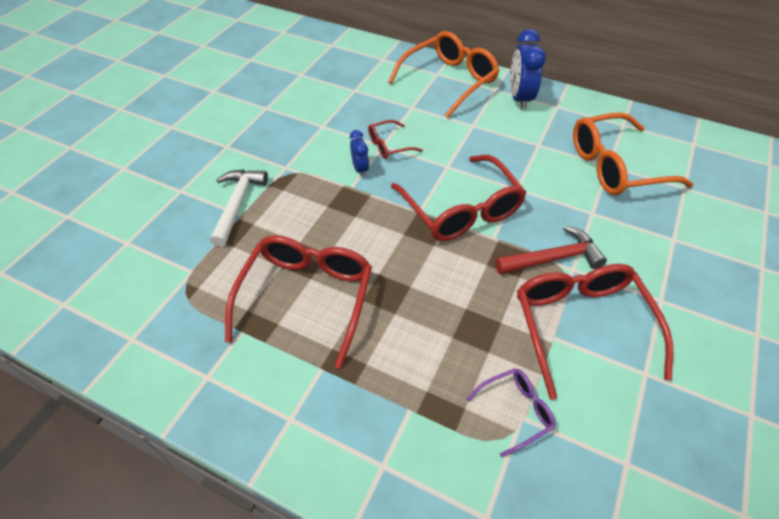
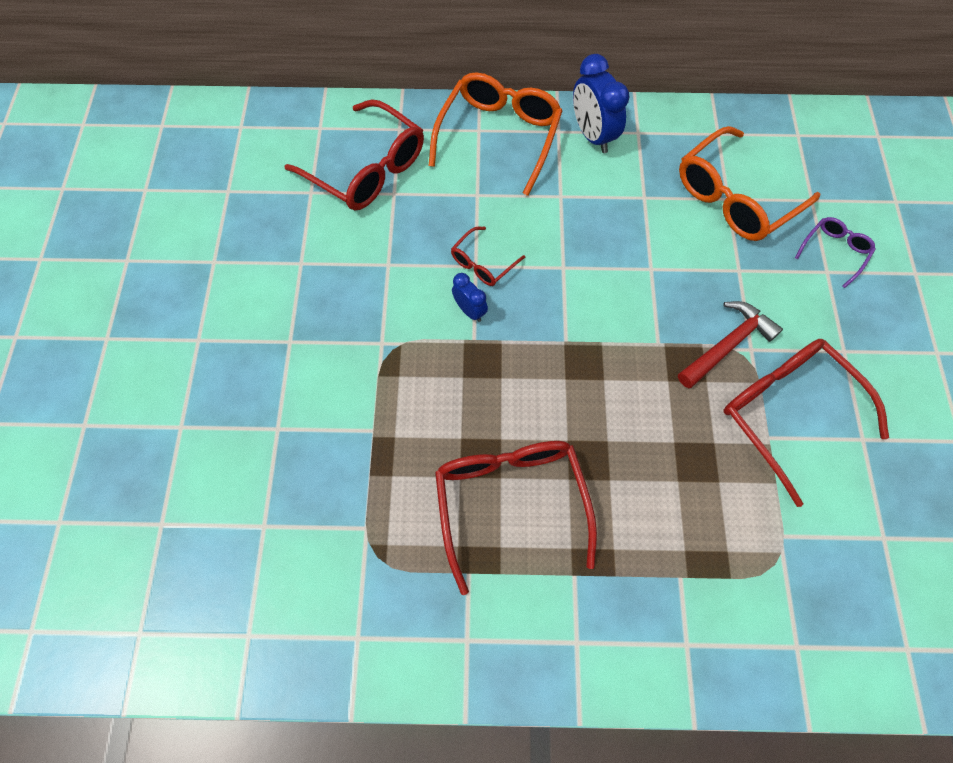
camera: 25 degrees left, 15 degrees up
(237, 204) = (359, 418): white hammer -> none
(461, 210) = (608, 321): red glasses -> red glasses (367, 169)
(515, 411) = (772, 532): purple glasses -> purple glasses (834, 252)

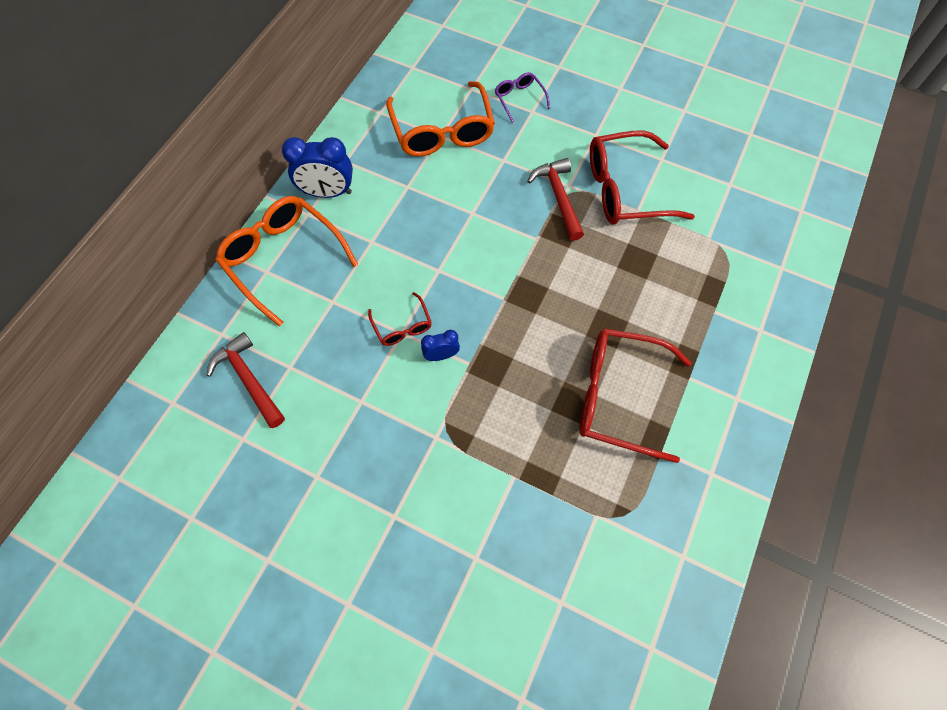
camera: 65 degrees left, 0 degrees up
(367, 169) = (248, 379): red glasses -> red hammer

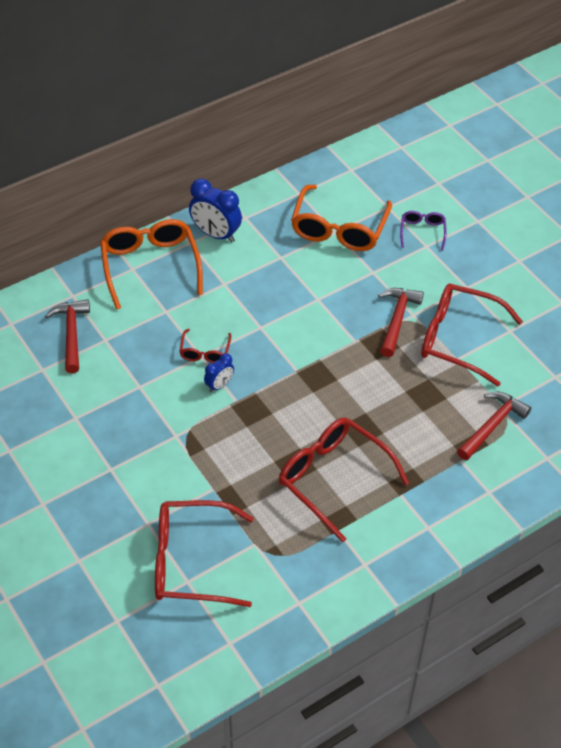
camera: 30 degrees right, 15 degrees down
(441, 355) = (219, 385): blue clock -> blue clock turned 120 degrees clockwise
(549, 576) = (191, 561): none -> red glasses
(715, 260) = (492, 425): none -> red hammer

